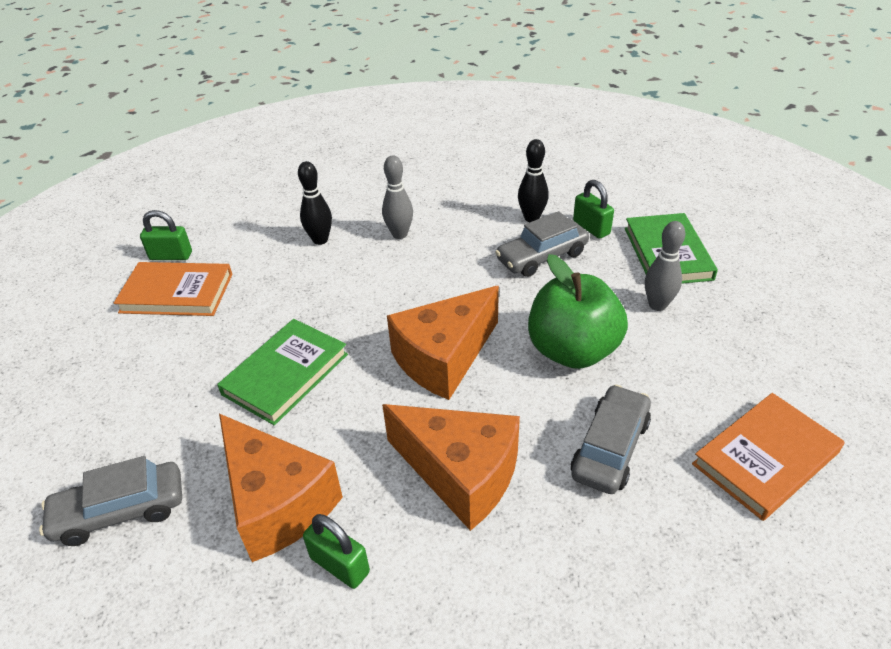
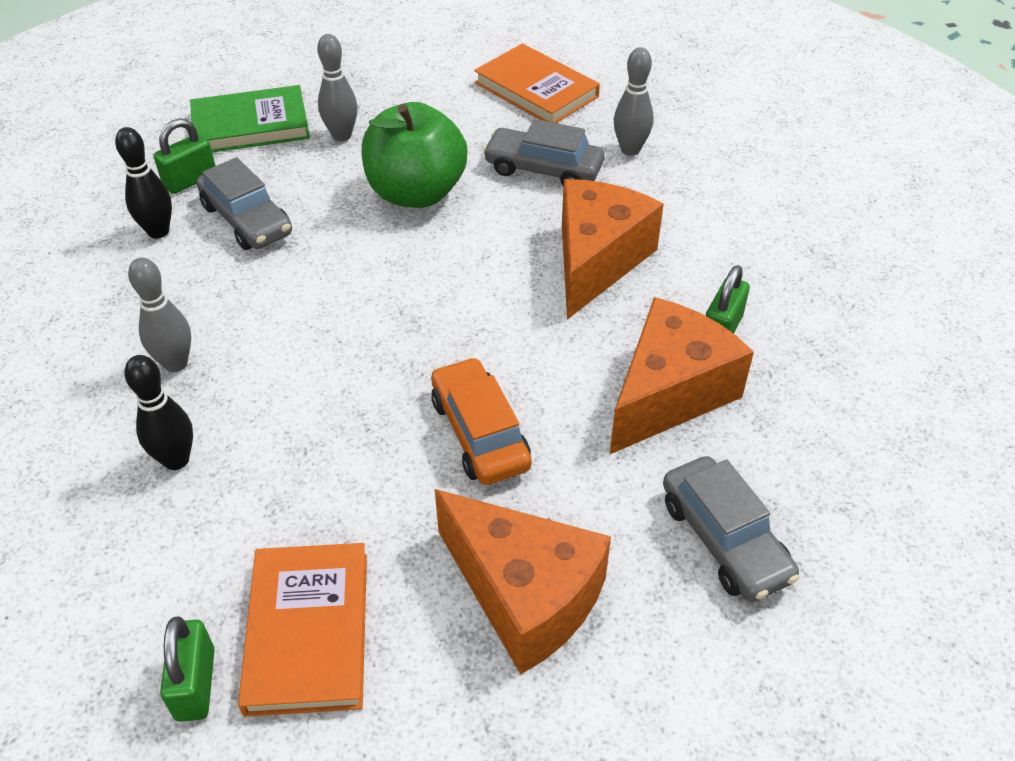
camera: 100 degrees left, 5 degrees up
(285, 374) = (480, 433): green book -> orange car
(444, 358) = (437, 289): orange cheese -> orange cheese (524, 595)
(651, 537) = (630, 150): none -> grey bowling pin

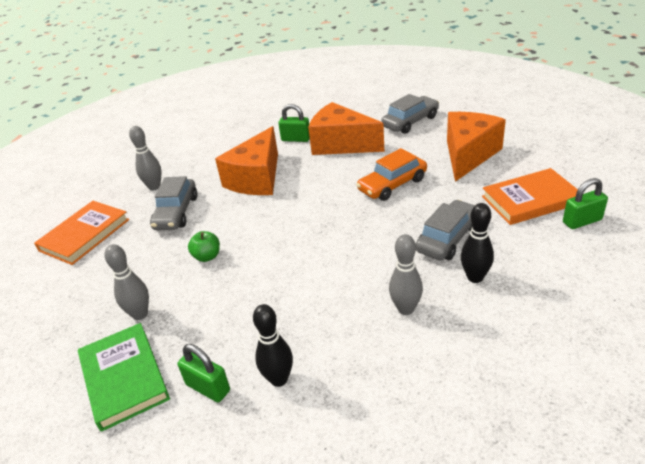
camera: 100 degrees left, 10 degrees down
(247, 220) = (252, 330): grey car -> grey car (448, 238)
(416, 193) = (207, 256): green apple -> green apple, size x0.44
(597, 261) = (256, 179): orange cheese -> orange cheese turned 75 degrees counterclockwise

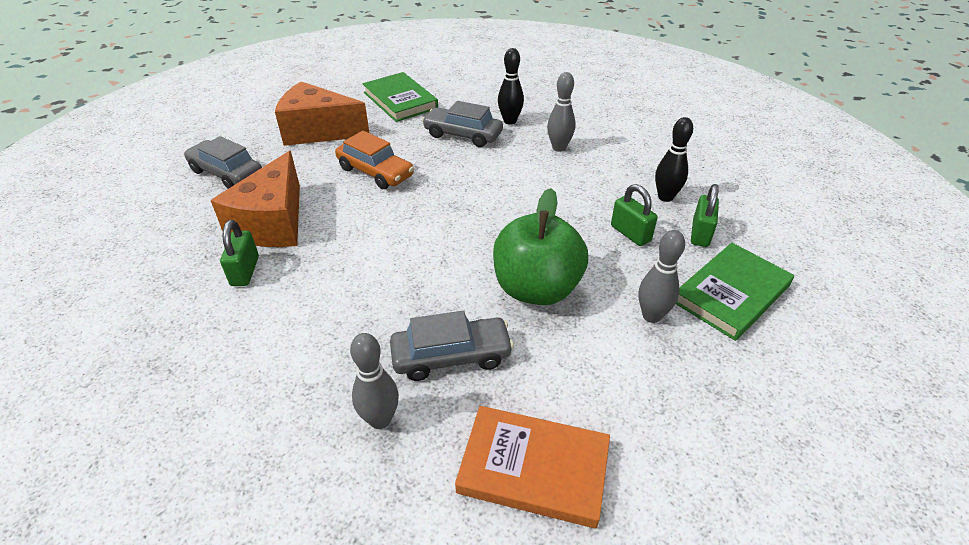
camera: 110 degrees left, 5 degrees up
(207, 256) = (536, 288): green apple -> green apple, size x2.29
(256, 179) = (358, 288): orange cheese -> none
(530, 200) = (400, 100): orange book -> green book
(582, 221) = (428, 81): green padlock -> green padlock (630, 233)

